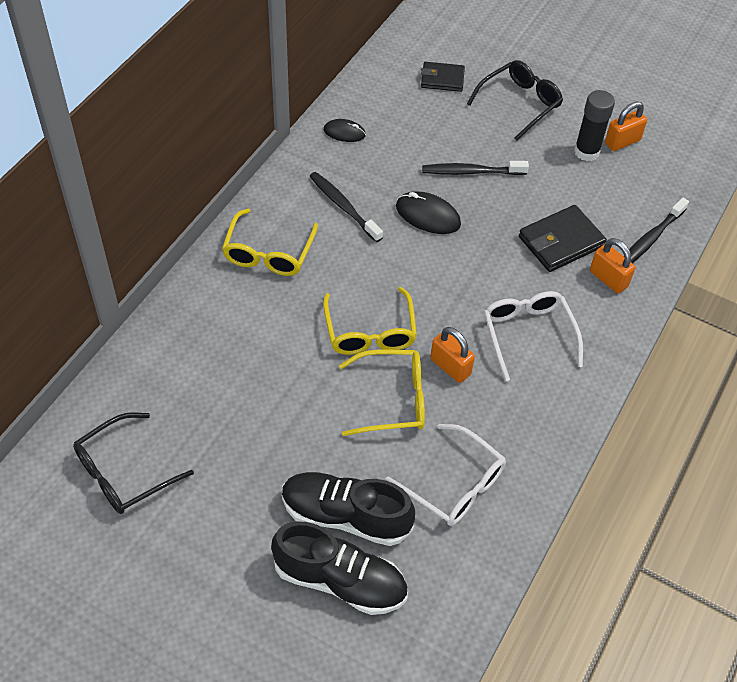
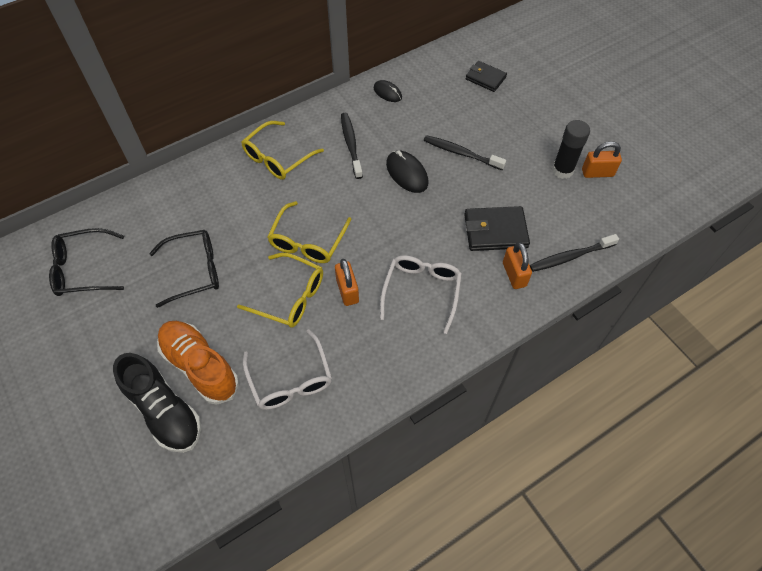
camera: 30 degrees right, 5 degrees up
(345, 516) = (200, 366): black shoe -> orange shoe
(519, 104) = (533, 116): black glasses -> black glasses (194, 271)

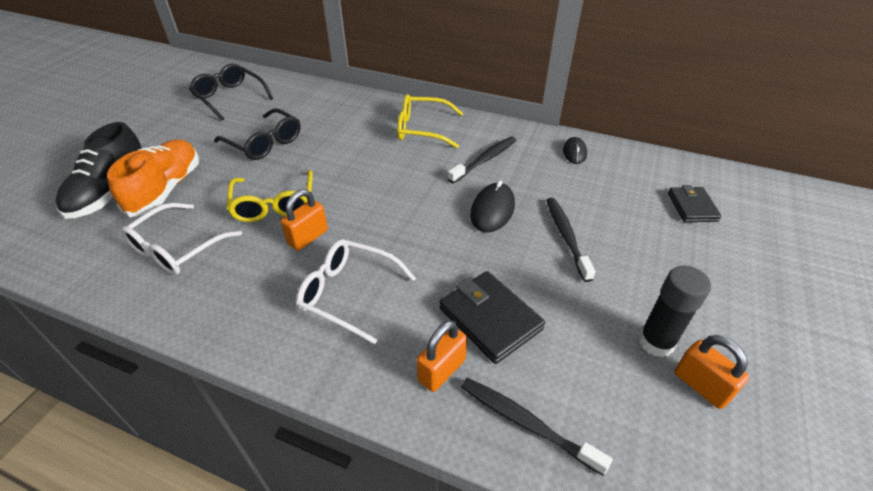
camera: 55 degrees right, 15 degrees down
(308, 241) = (347, 186): yellow glasses -> none
(421, 291) = (348, 293): white glasses -> white glasses turned 135 degrees counterclockwise

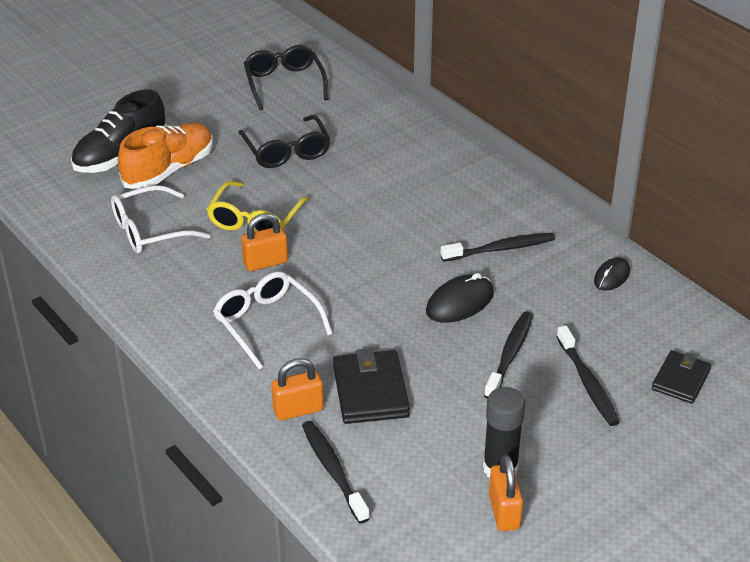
camera: 30 degrees right, 5 degrees down
(422, 129) = (463, 190): yellow glasses -> none
(639, 236) = (588, 383): none -> black toothbrush

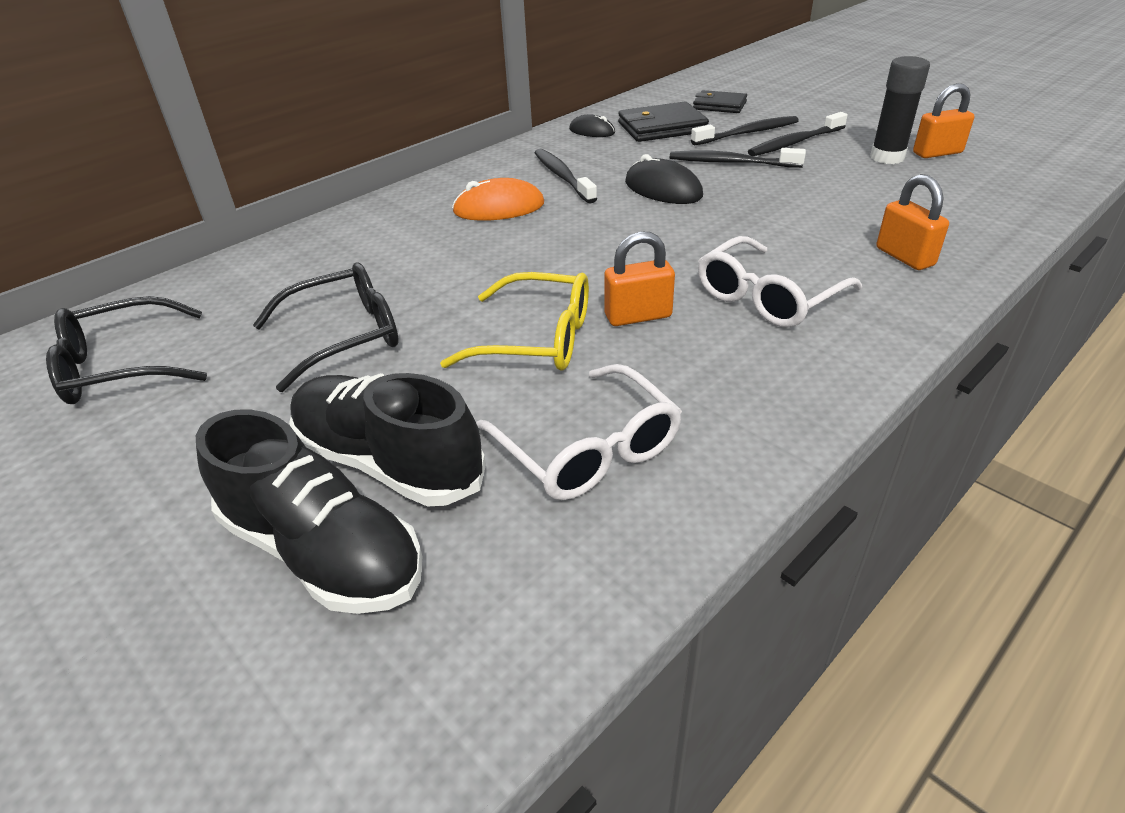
camera: 95 degrees left, 0 degrees up
(169, 170) = (388, 462): orange shoe -> black shoe
(265, 262) = (638, 316): orange padlock -> orange padlock turned 75 degrees counterclockwise
(333, 470) = (974, 227): black toothbrush -> black toothbrush (795, 143)
(370, 391) = (838, 220): black wallet -> black wallet (662, 128)
(446, 212) = (499, 208): none -> orange mouse

